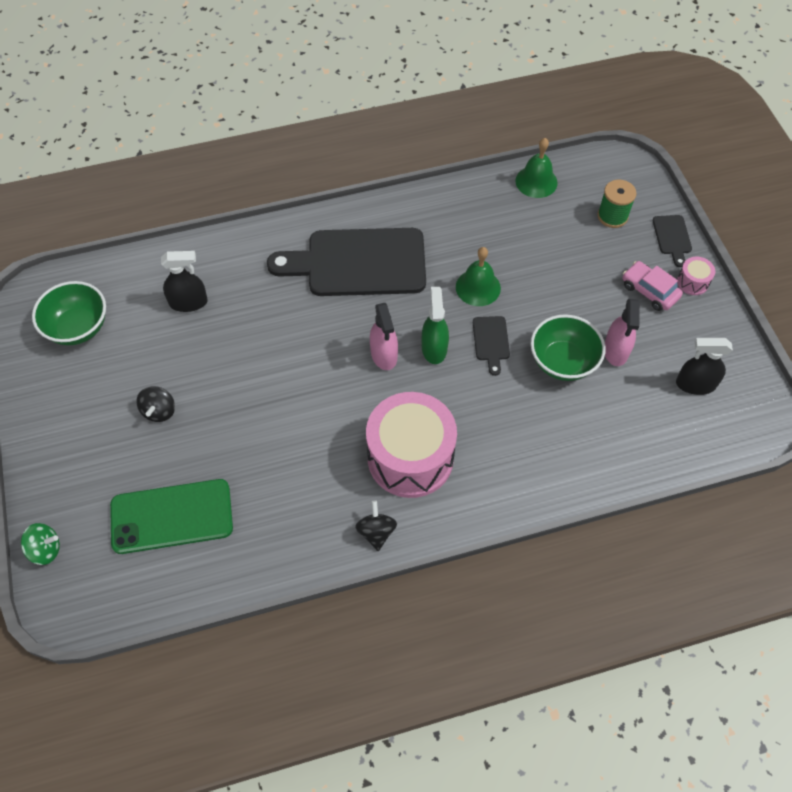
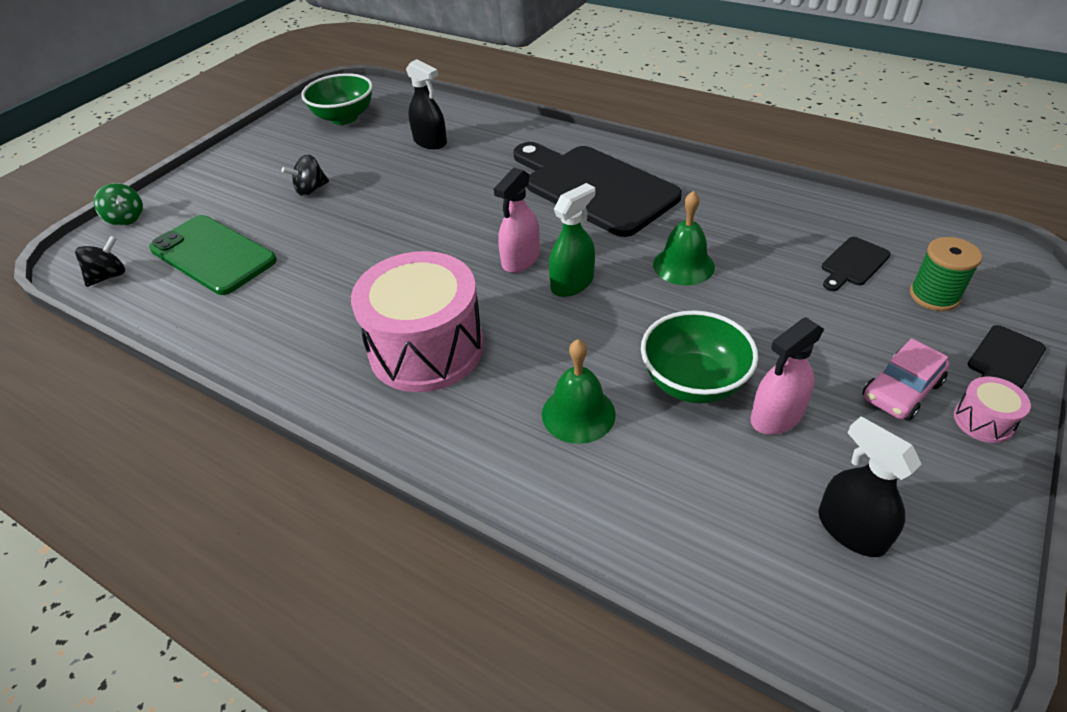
camera: 50 degrees right, 15 degrees down
(376, 532) = (313, 381): black spinning top -> black spinning top (109, 276)
(491, 341) = (636, 314): black cutting board -> black cutting board (853, 263)
(536, 181) = (867, 221): green bell -> green bell (578, 414)
(649, 291) = (901, 390): pink car -> pink car turned 135 degrees counterclockwise

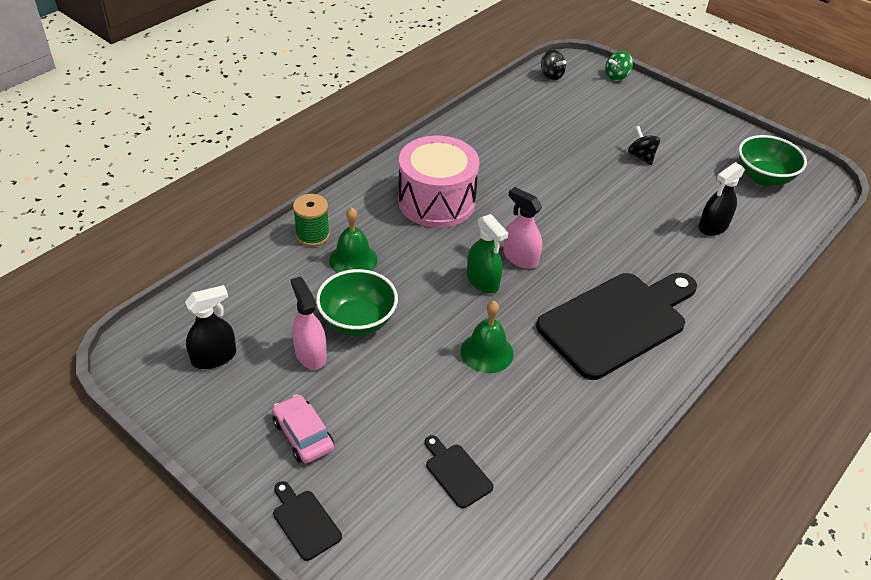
camera: 95 degrees right, 0 degrees up
(213, 255) = (564, 114): green phone -> none
(934, 296) = (395, 514): green spool -> green spool (312, 235)
(983, 421) = (256, 471): pink drum -> none

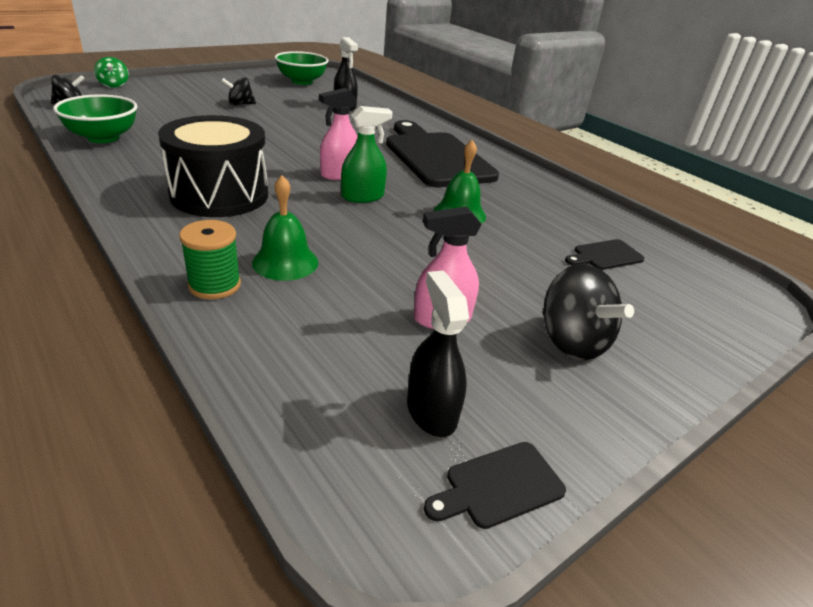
camera: 80 degrees left, 10 degrees down
(303, 435) = (572, 341): pink car -> black spinning top
(304, 522) = (692, 357): black cutting board -> black cutting board (499, 486)
(357, 321) = (395, 276): green bowl -> green bowl (103, 137)
(436, 201) = (219, 195): pink drum -> black drum

